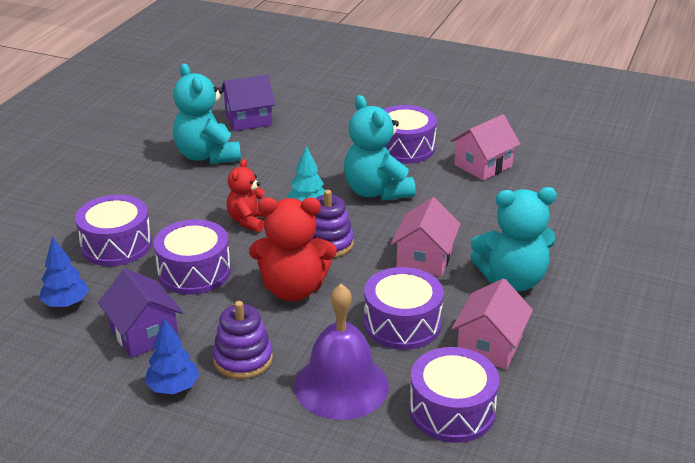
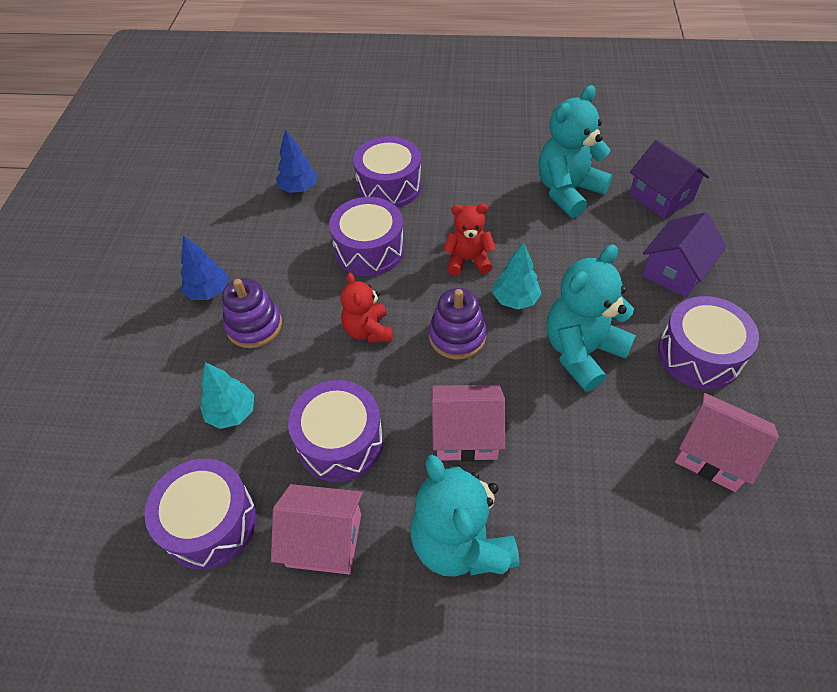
camera: 75 degrees right, 20 degrees up
(144, 334) = (273, 248): purple house -> purple house (675, 272)
(293, 289) = (368, 330): red teddy bear -> red teddy bear, size x0.61
(341, 385) = (232, 412): purple bell -> turquoise tree

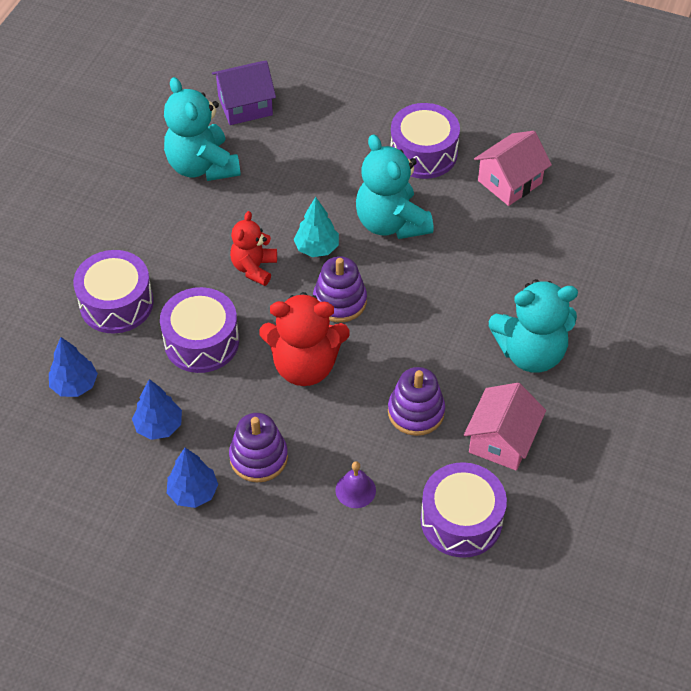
camera: 75 degrees left, 0 degrees up
(232, 412) = (355, 490): turquoise tree -> purple bell
(272, 249) = (159, 426): none -> blue tree
(340, 441) = (416, 412): purple drum -> purple stacking toy
(368, 330) = (305, 365): red teddy bear -> red teddy bear, size x1.64
(466, 434) = (440, 323): pink house -> none
(675, 272) = (335, 132): purple house -> none

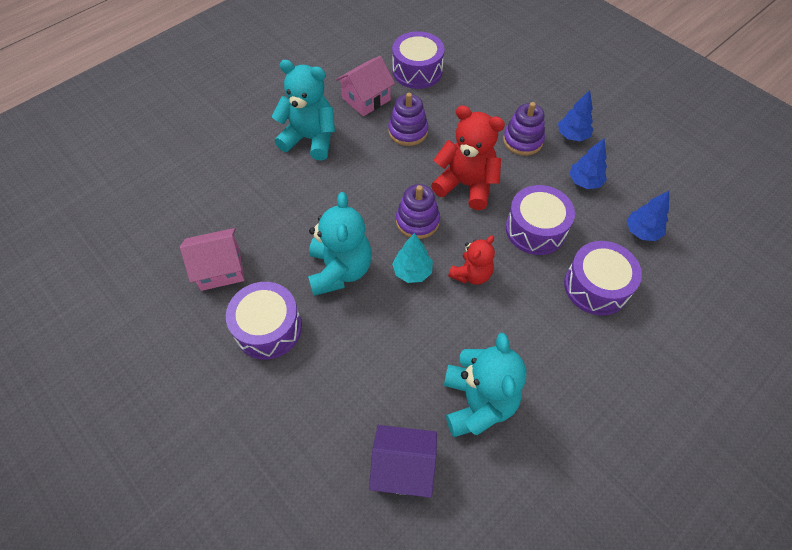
camera: 155 degrees left, 5 degrees up
(355, 490) = (470, 104): purple bell -> none

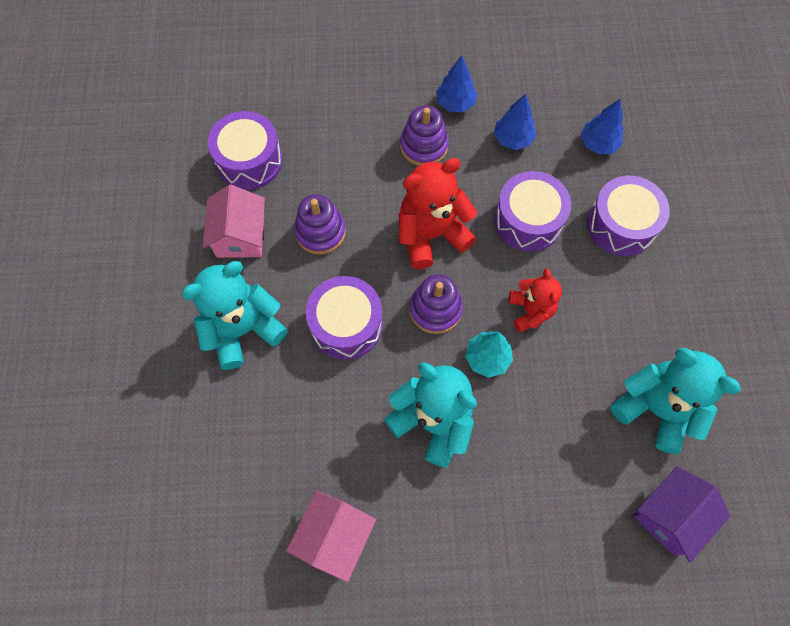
camera: 50 degrees left, 10 degrees up
(268, 328) = (443, 536): purple drum -> purple drum (346, 324)

